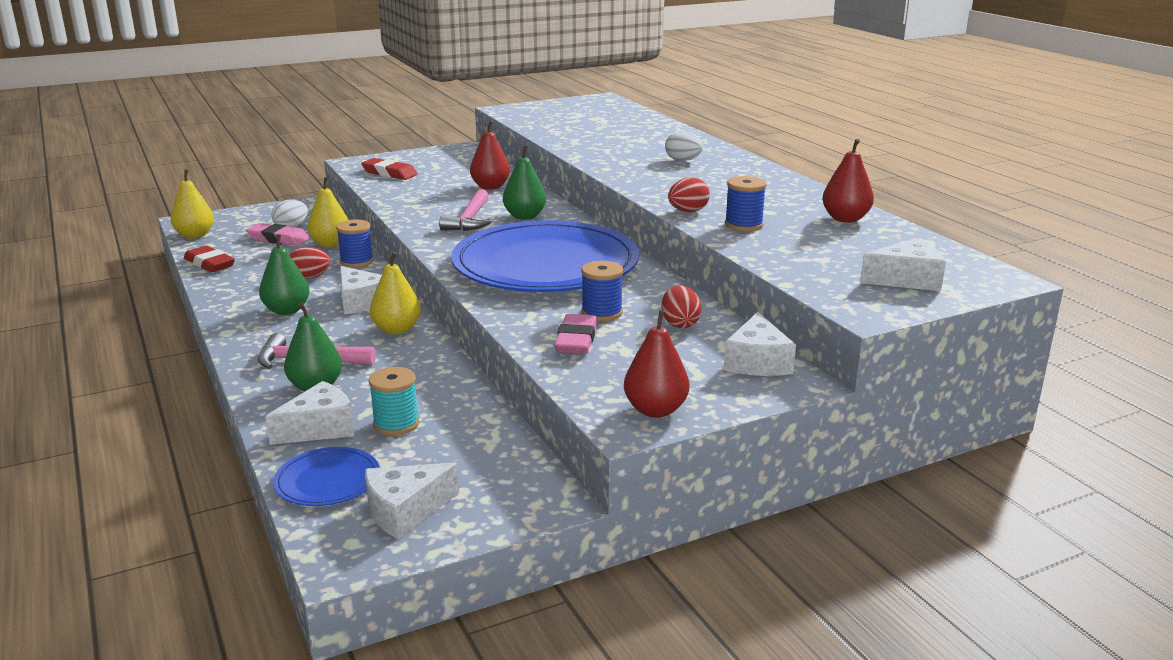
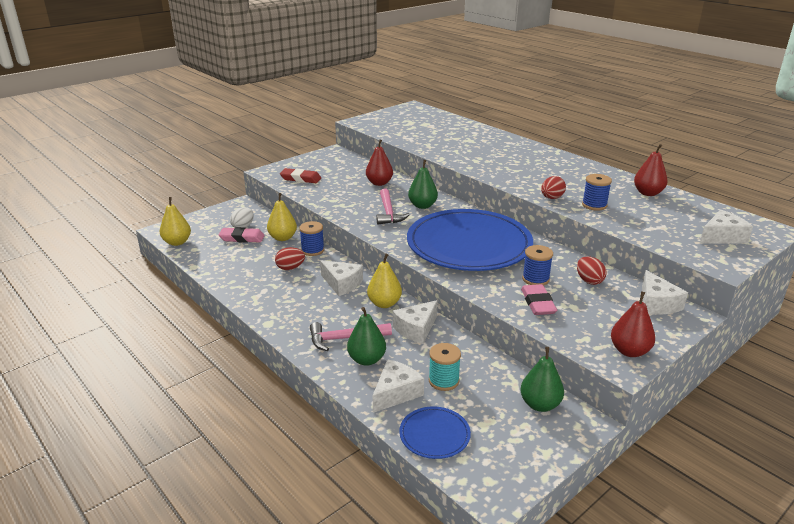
camera: 15 degrees left, 5 degrees up
(209, 264) = (208, 266): red eraser -> none
(287, 310) = (296, 298): green pear -> green pear (540, 404)
(405, 511) = (502, 448): white cheese -> white cheese (416, 329)
(683, 160) = (511, 155): white egg -> none

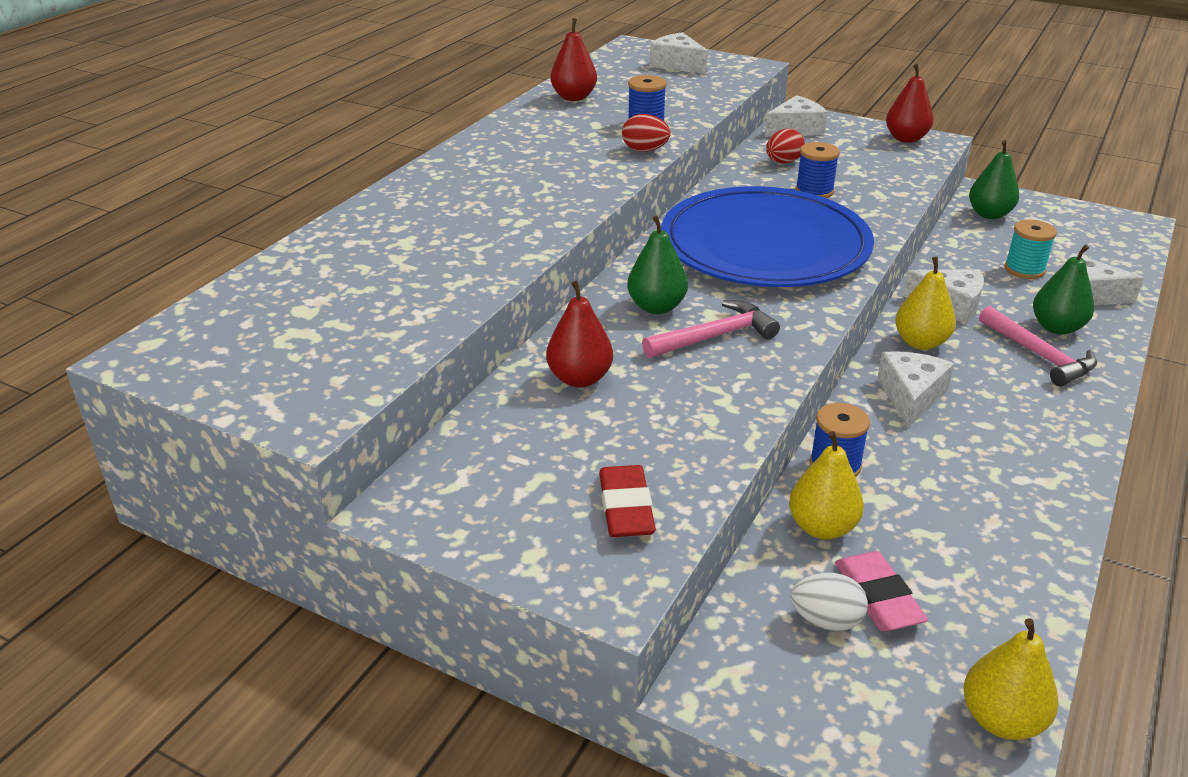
camera: 110 degrees left, 5 degrees up
(290, 268) = (922, 472): red egg -> none
(434, 435) = (1111, 261): blue plate -> none
(538, 303) = (870, 186): pink eraser -> none

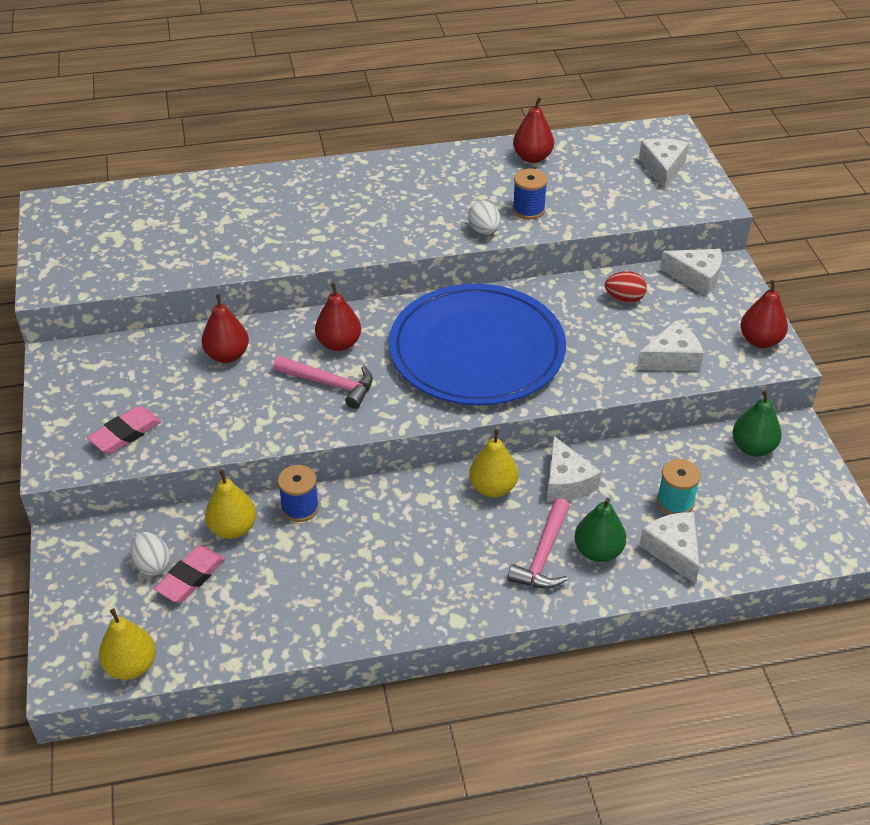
camera: 50 degrees right, 10 degrees up
(626, 507) = (125, 433): red eraser -> pink eraser
(645, 150) = (484, 231): red egg -> white egg
(656, 307) = (339, 344): green pear -> red pear
(814, 191) = (593, 335): blue spool -> none
(910, 396) = (415, 510): white cheese -> white cheese (671, 358)

